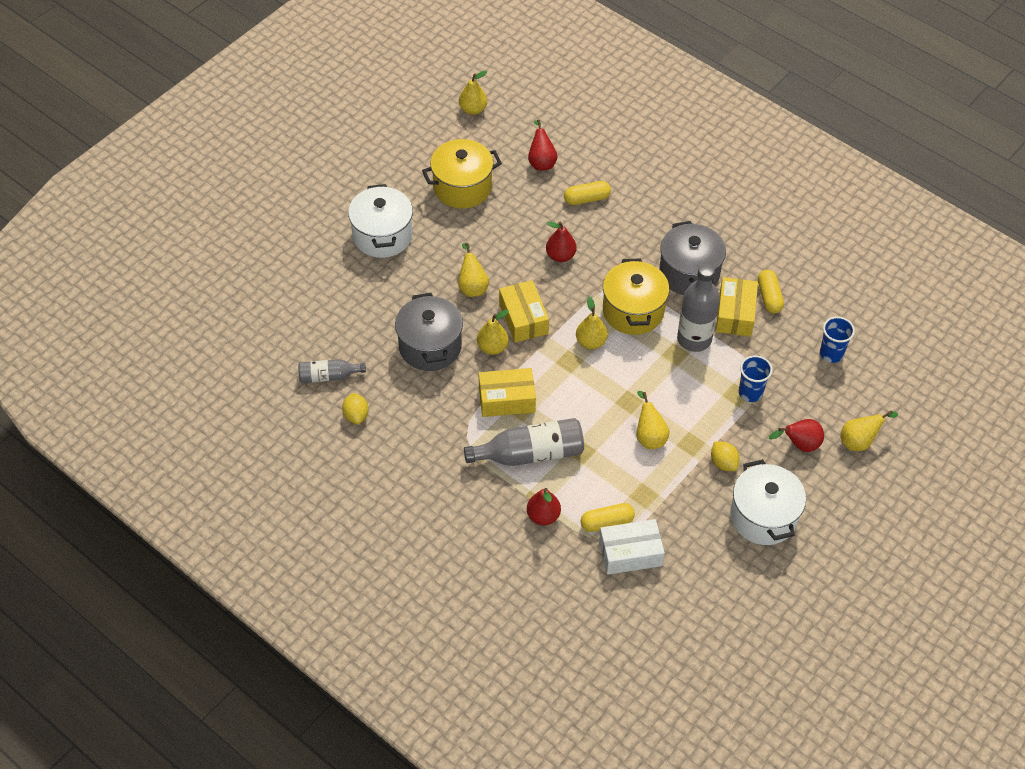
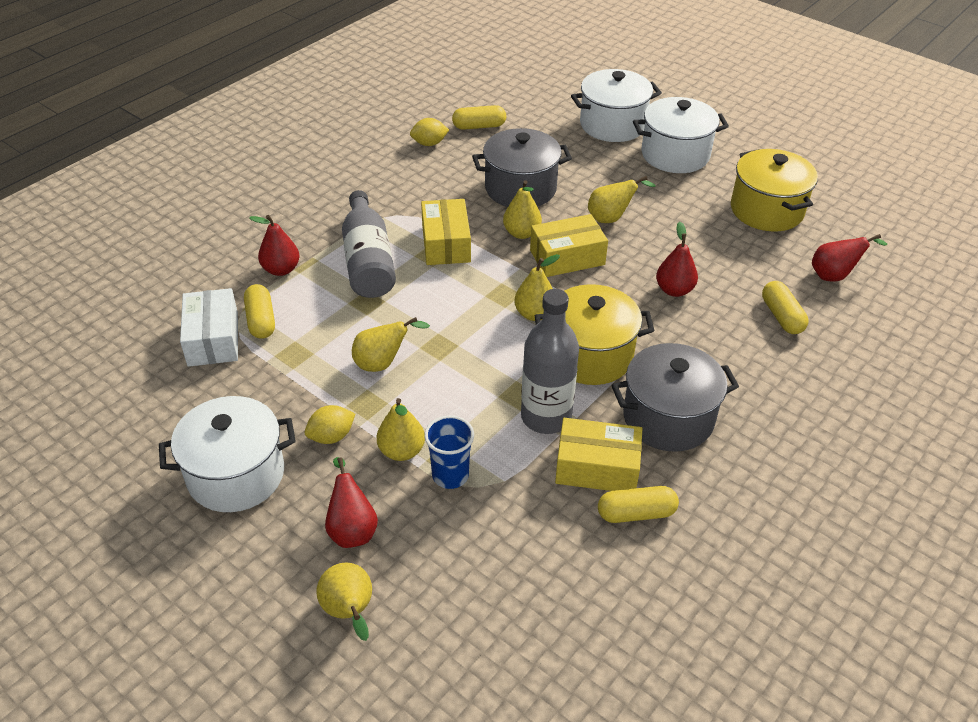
camera: 90 degrees right, 10 degrees down
(328, 376) = (479, 126): grey bottle -> yellow capsule
(332, 275) = (612, 125): none -> white pot
(473, 109) = (903, 218): yellow pear -> yellow pear (401, 451)
(831, 354) = (526, 590): blue cup -> none

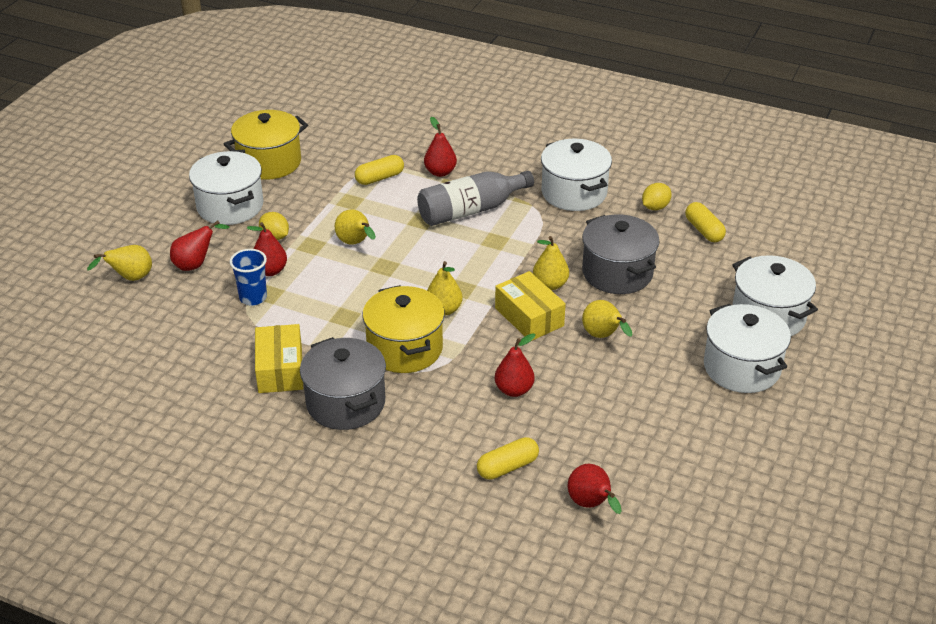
camera: 75 degrees right, 5 degrees down
(213, 339) = (352, 163): white box -> none
(377, 185) = (574, 193): none -> white pot
(401, 451) = (270, 271): yellow pear -> red pear
(429, 143) = (655, 207): yellow lemon -> yellow lemon turned 75 degrees clockwise
(446, 243) = (513, 245): yellow box -> none
(546, 417) = (325, 335): grey bottle -> none
(636, 513) = (239, 396): yellow capsule -> none
(766, 210) = (680, 446): yellow pot -> yellow pot (269, 162)

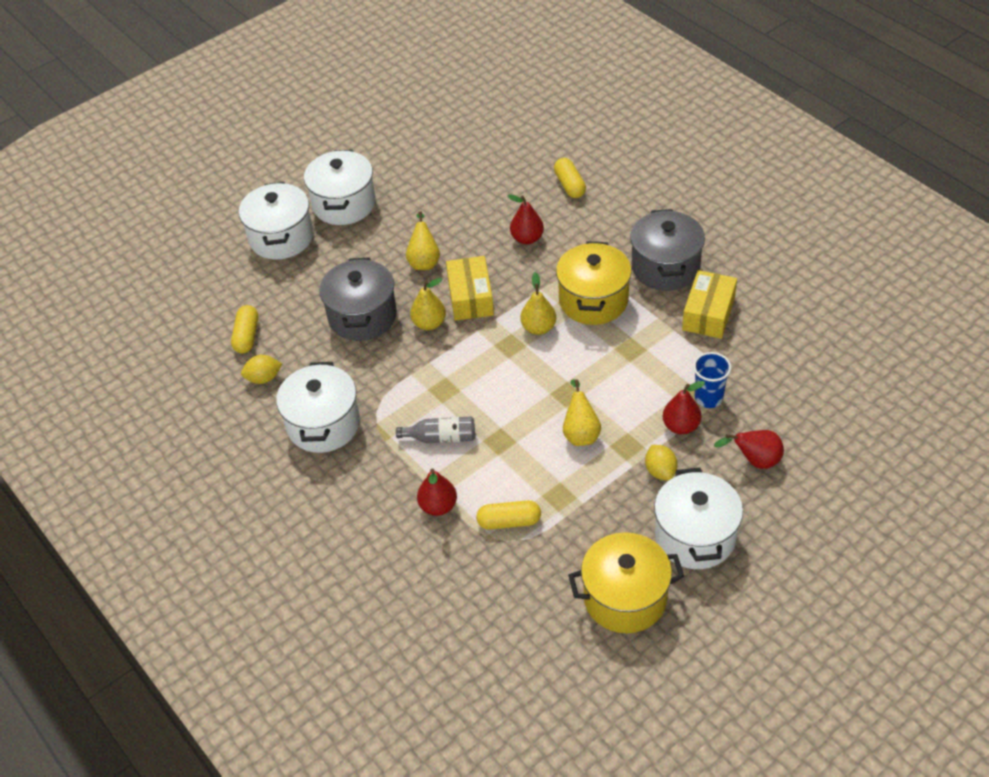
camera: 150 degrees left, 10 degrees up
(130, 278) = (828, 464): yellow pear -> none
(471, 210) = (441, 437): grey bottle -> grey bottle, size x0.58
(507, 467) = (569, 185): yellow capsule -> yellow capsule turned 75 degrees clockwise
(591, 505) = (530, 146): red pear -> none

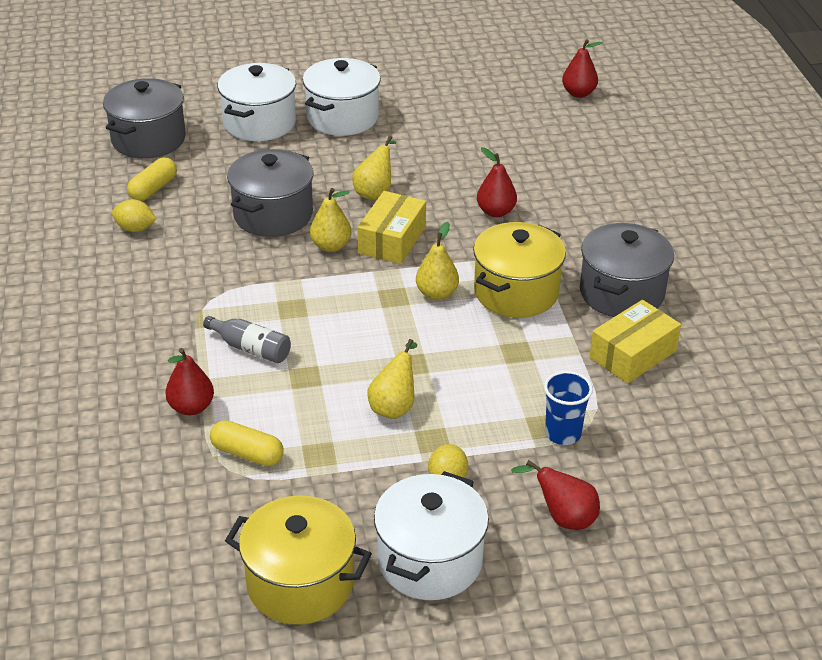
camera: 25 degrees right, 10 degrees down
(202, 292) = (149, 139): none -> grey pot
(323, 424) = (152, 289): white pot -> none
(569, 185) = (582, 182): yellow capsule -> none
(681, 426) = (508, 447): red pear -> red pear (578, 93)

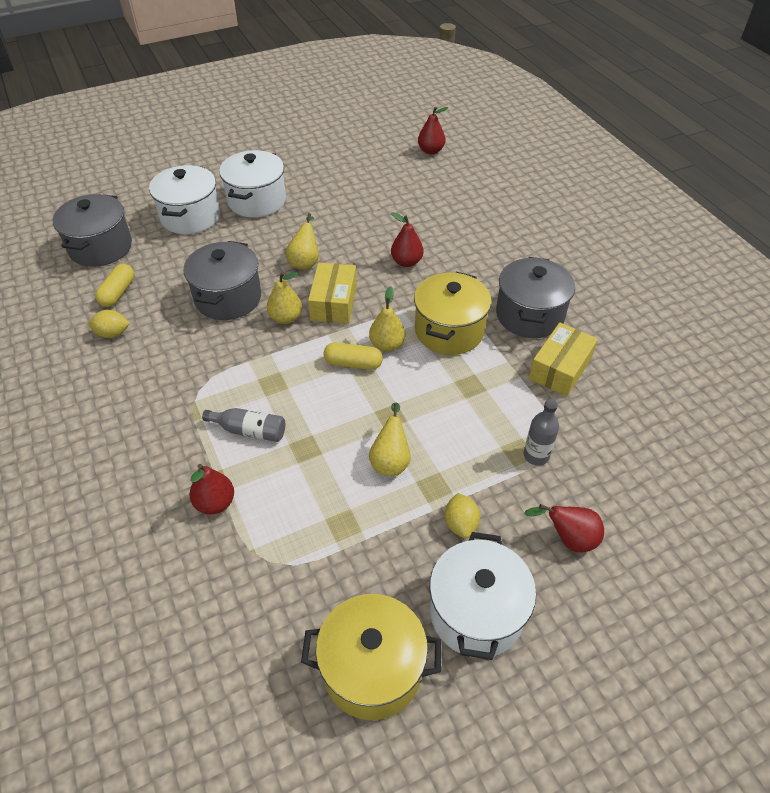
camera: 15 degrees left, 10 degrees up
(247, 453) = (280, 540): yellow capsule -> yellow capsule (353, 363)
(563, 434) = (536, 455): blue cup -> grey bottle

